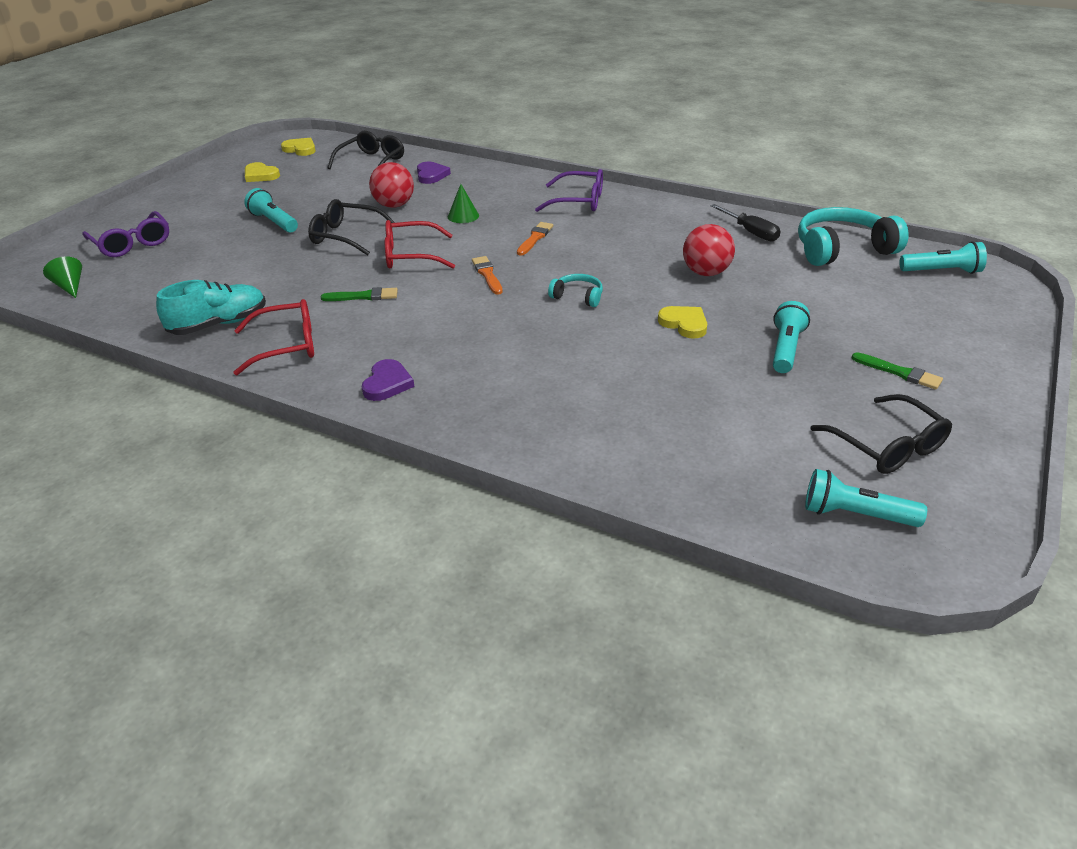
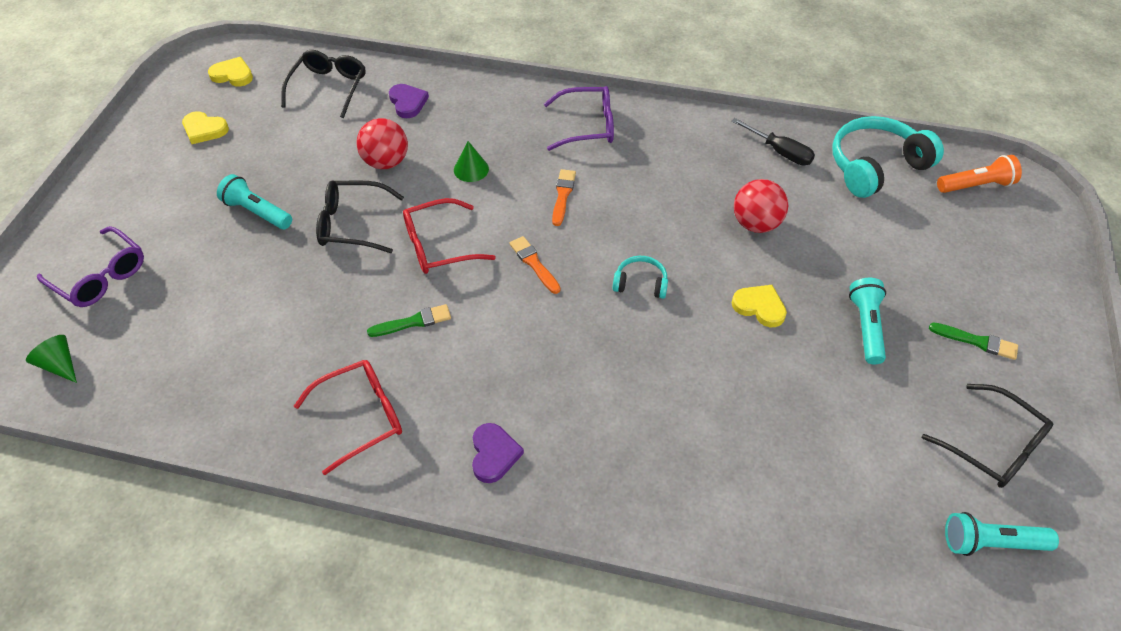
camera: 15 degrees left, 15 degrees up
(219, 324) = (269, 396): turquoise shoe -> none
(942, 271) = (975, 185): turquoise flashlight -> orange flashlight

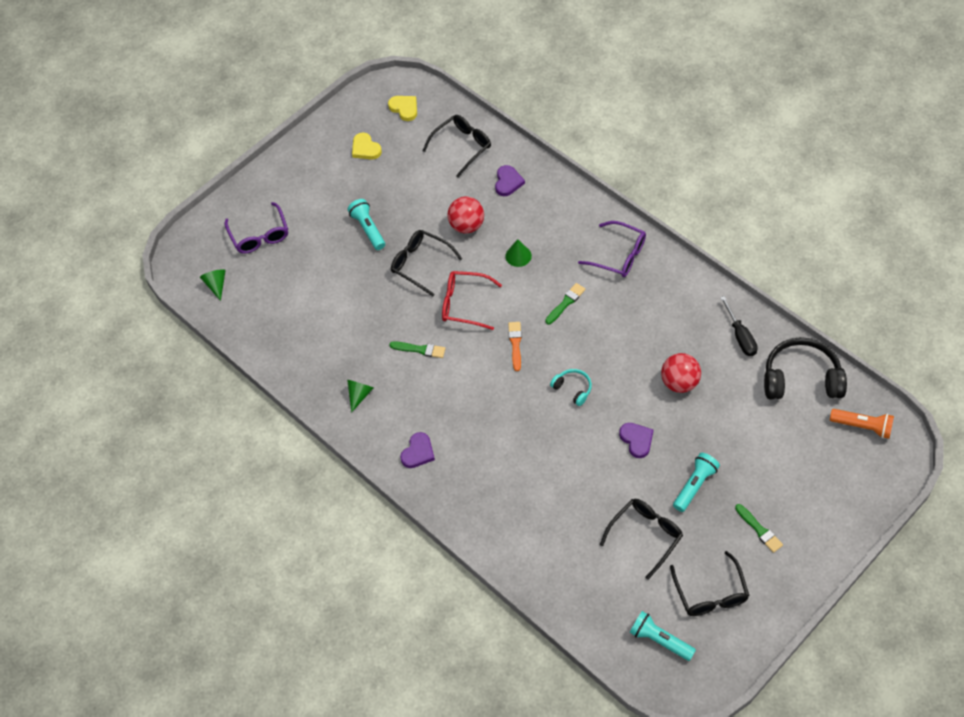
camera: 35 degrees right, 5 degrees up
(361, 417) = (359, 395): red glasses -> green cone
(563, 195) = (566, 303): orange brush -> green brush
(759, 307) = (636, 440): yellow heart -> purple heart
(861, 414) = (646, 535): none -> black glasses
(875, 166) = (801, 378): turquoise headphones -> black headphones

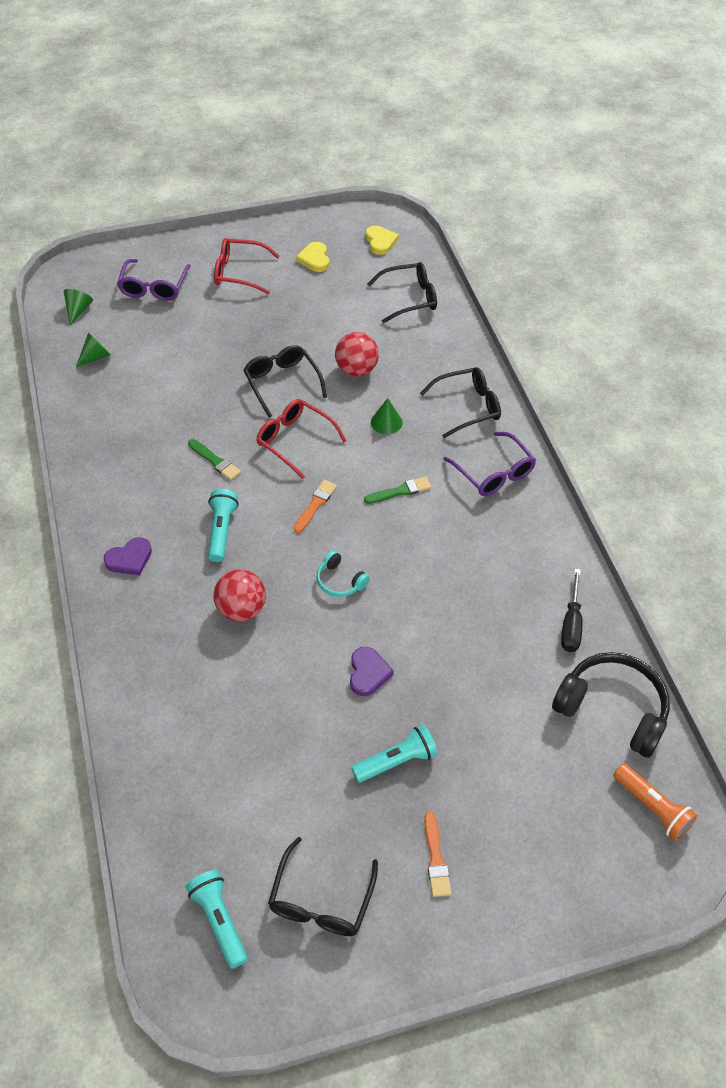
camera: 25 degrees right, 5 degrees down
(316, 189) = (239, 272): none -> red glasses
(359, 395) = (120, 473): green cone -> green cone (96, 357)
(368, 229) = (258, 328): turquoise flashlight -> turquoise flashlight (221, 531)
(508, 182) = (430, 350): purple heart -> none
(573, 389) = (340, 581): turquoise headphones -> turquoise headphones turned 150 degrees clockwise
(646, 535) = (297, 786): black glasses -> black glasses (468, 407)
(679, 383) = (463, 637): red ball -> red ball (241, 609)
(759, 530) = (435, 858): green brush -> orange brush

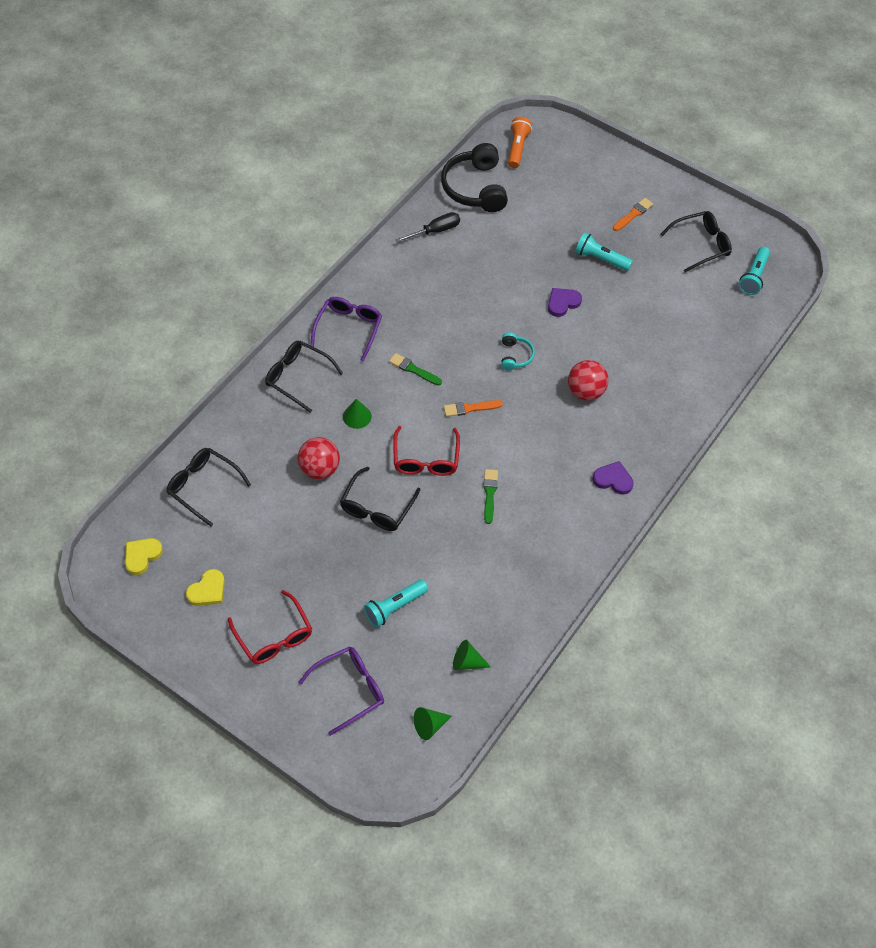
camera: 130 degrees left, 5 degrees up
(221, 531) = (541, 445): turquoise flashlight -> turquoise flashlight (394, 607)

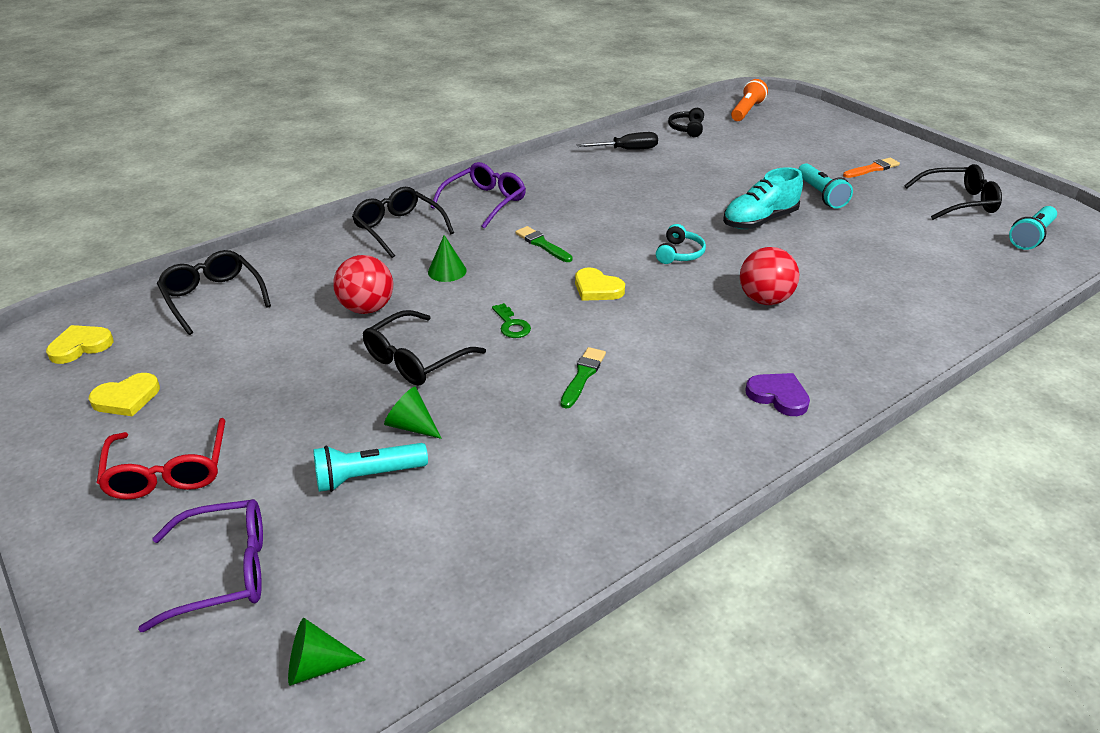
camera: 20 degrees right, 20 degrees down
(426, 459) = (511, 325): red glasses -> green key
(467, 662) = (438, 580): green cone -> green cone (411, 426)
(470, 408) = (597, 288): orange brush -> yellow heart
(475, 188) = (687, 129): black headphones -> black headphones, size x0.49
(562, 303) = (759, 221): purple heart -> turquoise shoe
(600, 259) = (821, 195): turquoise flashlight -> turquoise flashlight turned 150 degrees counterclockwise

